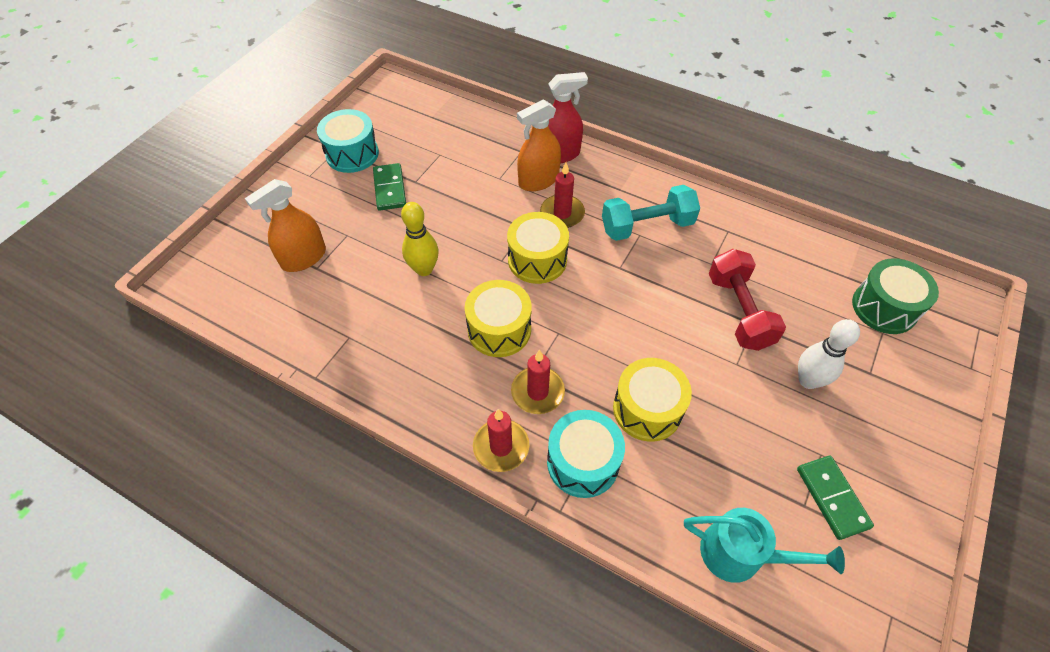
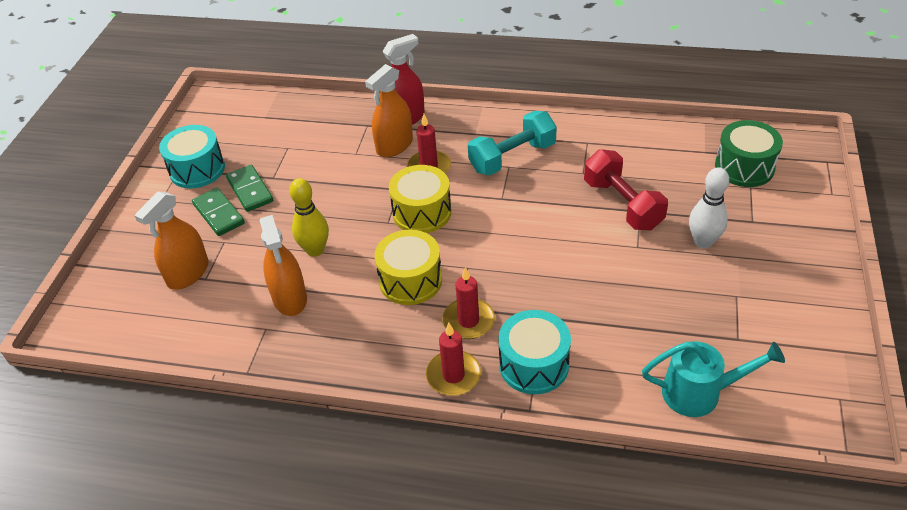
camera: 15 degrees left, 10 degrees down
(382, 312) = (290, 298): none -> orange spray bottle
(647, 409) = (574, 305): yellow drum -> none
(832, 498) = (758, 326): green domino -> green domino (218, 214)

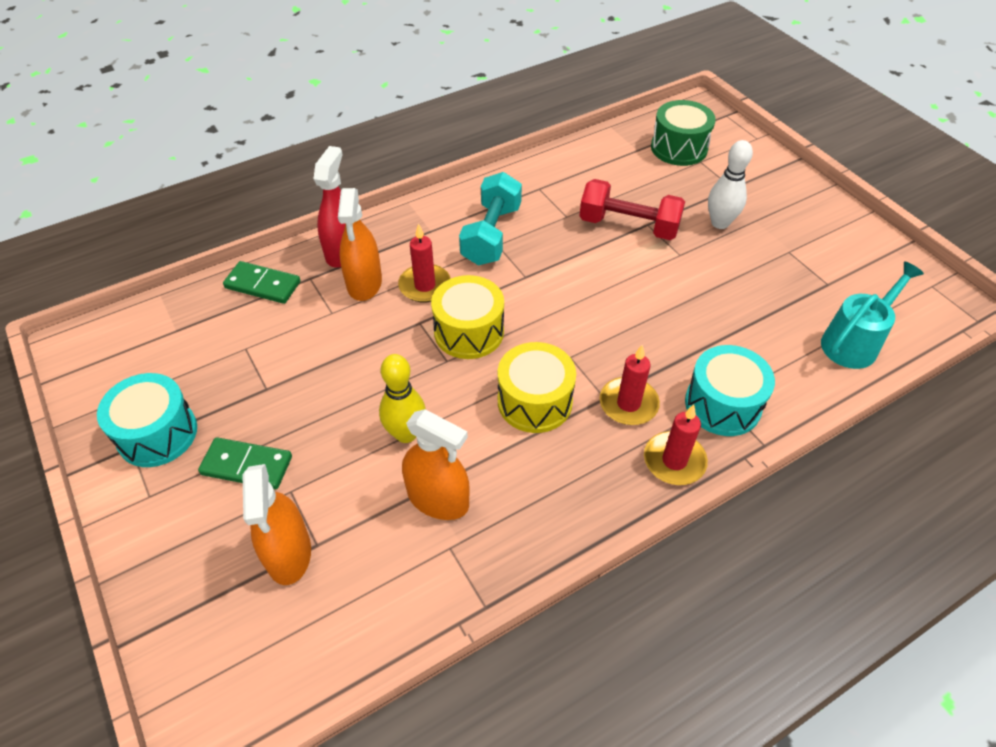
camera: 45 degrees left, 5 degrees up
(250, 190) = (255, 417): green domino -> green domino (263, 285)

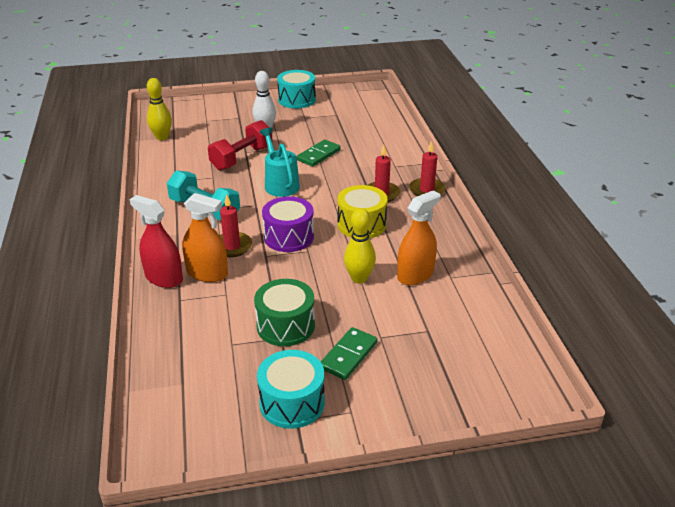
camera: 70 degrees left, 15 degrees down
(263, 285) = (167, 326): green domino -> green domino (318, 155)
(288, 553) = (429, 344): orange spray bottle -> none
(469, 332) = (288, 237): yellow drum -> purple drum
(629, 141) = (162, 137): none -> yellow bowling pin
(679, 148) = (187, 123): green drum -> green drum (285, 326)
(722, 404) = (398, 166): turquoise drum -> turquoise drum (297, 100)
(854, 342) = (380, 120): turquoise watering can -> turquoise watering can (280, 184)

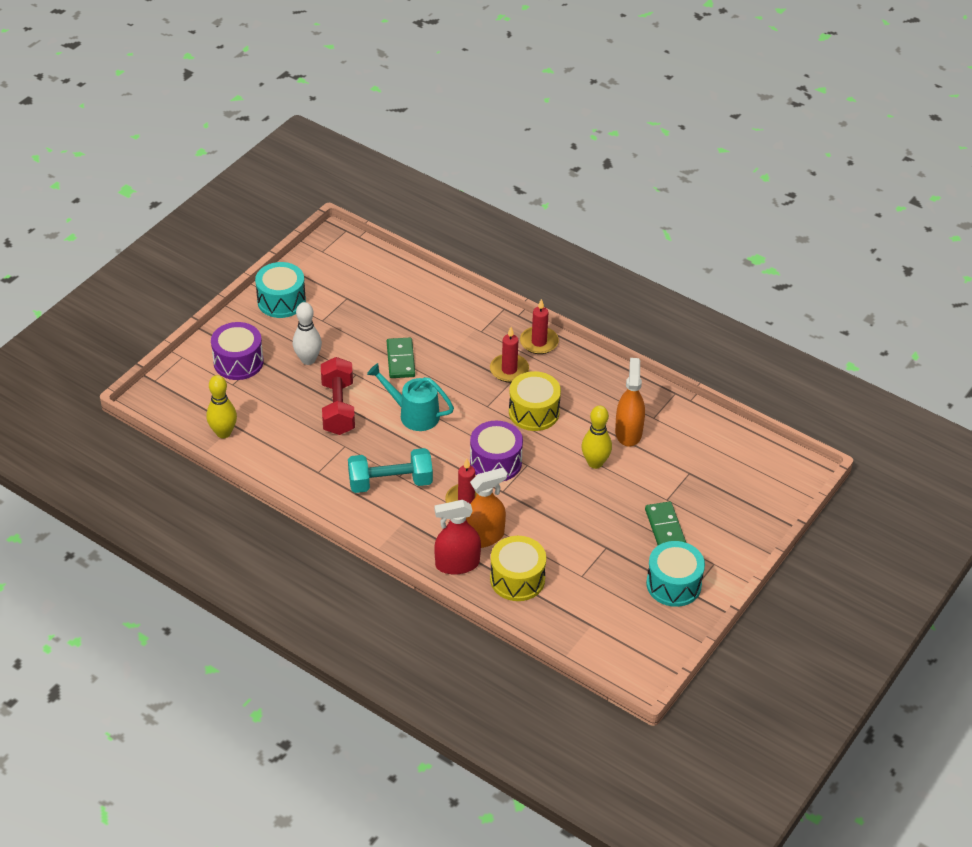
camera: 45 degrees left, 10 degrees up
(184, 314) = (517, 579): none -> yellow drum
(227, 113) = (238, 362): none -> purple drum
(285, 326) = (597, 536): green drum -> none

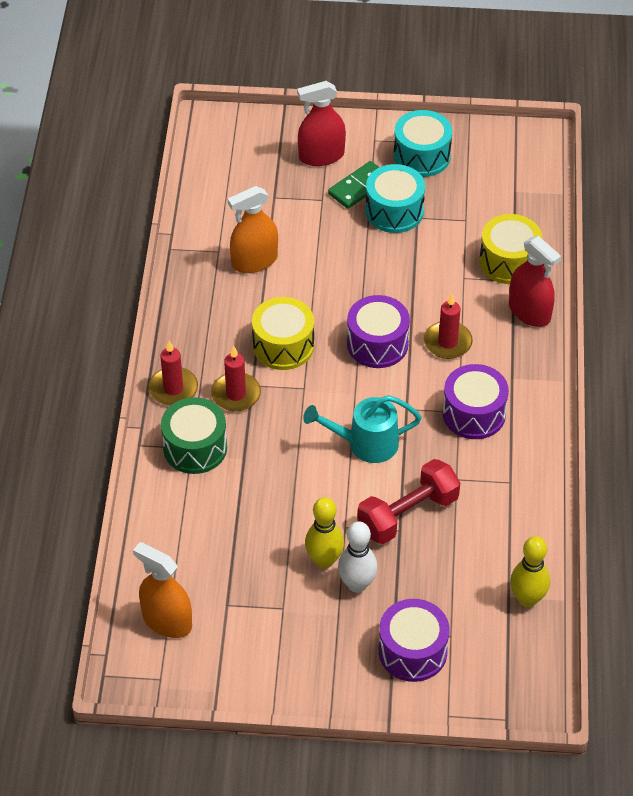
camera: 120 degrees left, 5 degrees up
(281, 301) = (280, 669): turquoise drum -> turquoise drum (394, 211)
(390, 482) = (474, 414): turquoise dumbbell -> purple drum
(400, 360) = (292, 497): green domino -> none
(413, 414) = (365, 444): turquoise watering can -> turquoise watering can turned 90 degrees clockwise
(479, 332) = (195, 447): none -> green drum
(483, 537) = (480, 309): orange spray bottle -> orange spray bottle (167, 621)
(595, 463) = (316, 268): yellow bowling pin -> yellow bowling pin (324, 560)
(717, 521) = (321, 156): none -> red spray bottle

